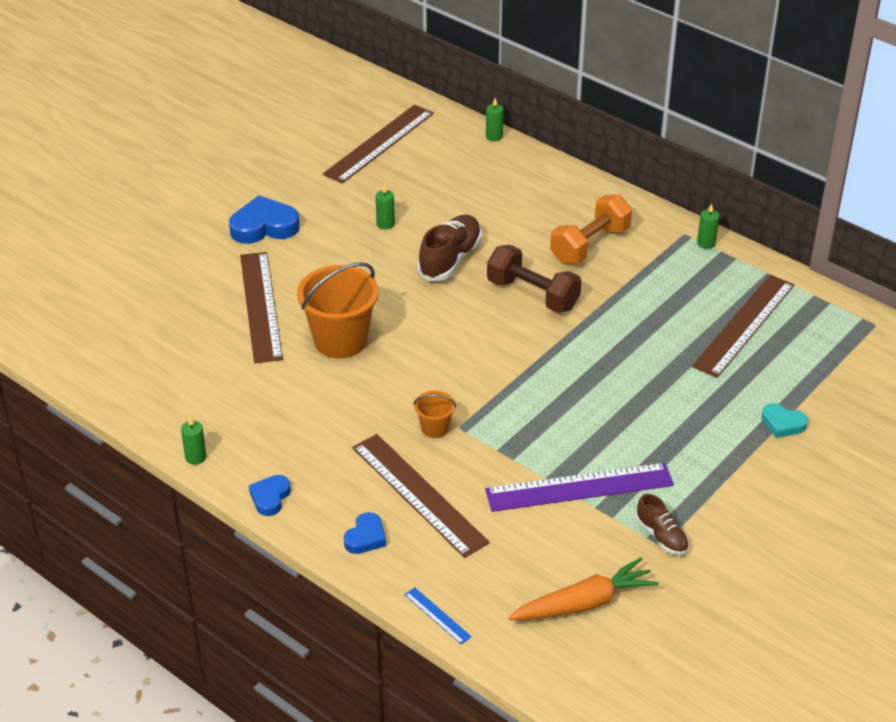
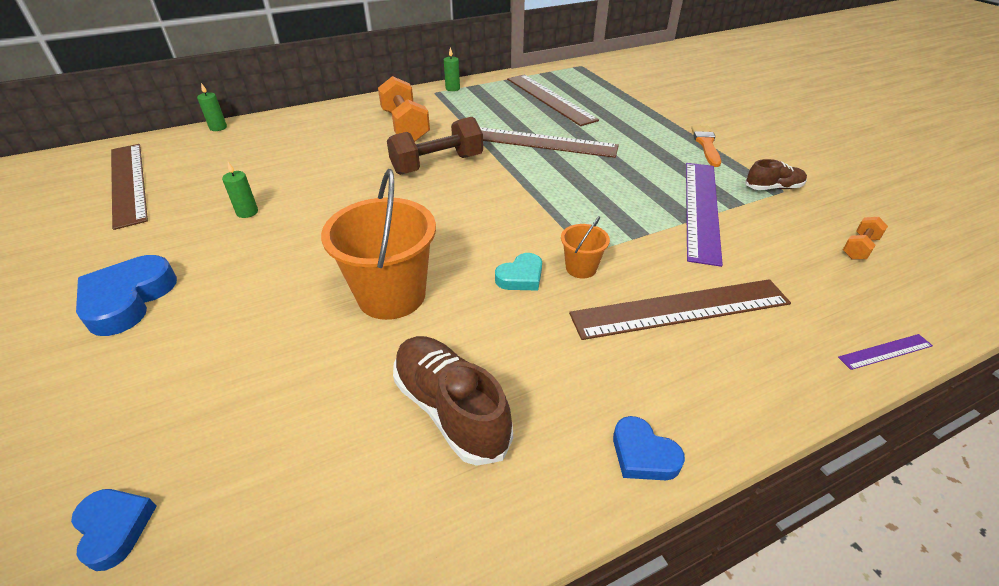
camera: 65 degrees left, 0 degrees up
(195, 457) = (515, 530): green candle -> none
(260, 306) = (264, 347): brown ruler -> brown ruler (542, 142)
(365, 537) = (744, 375): blue heart -> blue heart (114, 528)
(437, 615) = (885, 351): blue ruler -> purple ruler
(450, 259) = (345, 191): brown shoe -> brown shoe (450, 409)
(584, 603) = (859, 248): orange carrot -> orange dumbbell
(726, 473) = (706, 144): none -> orange brush
(782, 424) = (660, 113): turquoise heart -> turquoise heart (521, 277)

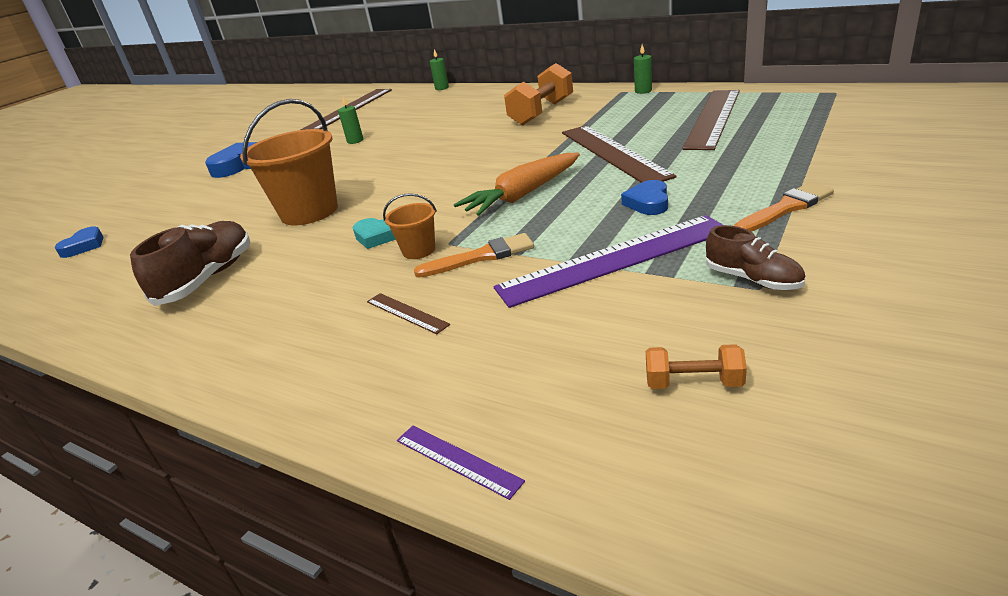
camera: 60 degrees right, 10 degrees down
(437, 164) = (500, 146): brown dumbbell -> none
(553, 195) = (523, 195): none -> orange carrot
(631, 248) = (481, 257): none -> orange brush
(643, 454) = (200, 362): blue heart -> blue heart (648, 202)
(680, 309) = (406, 313): brown ruler -> brown ruler, size x0.42

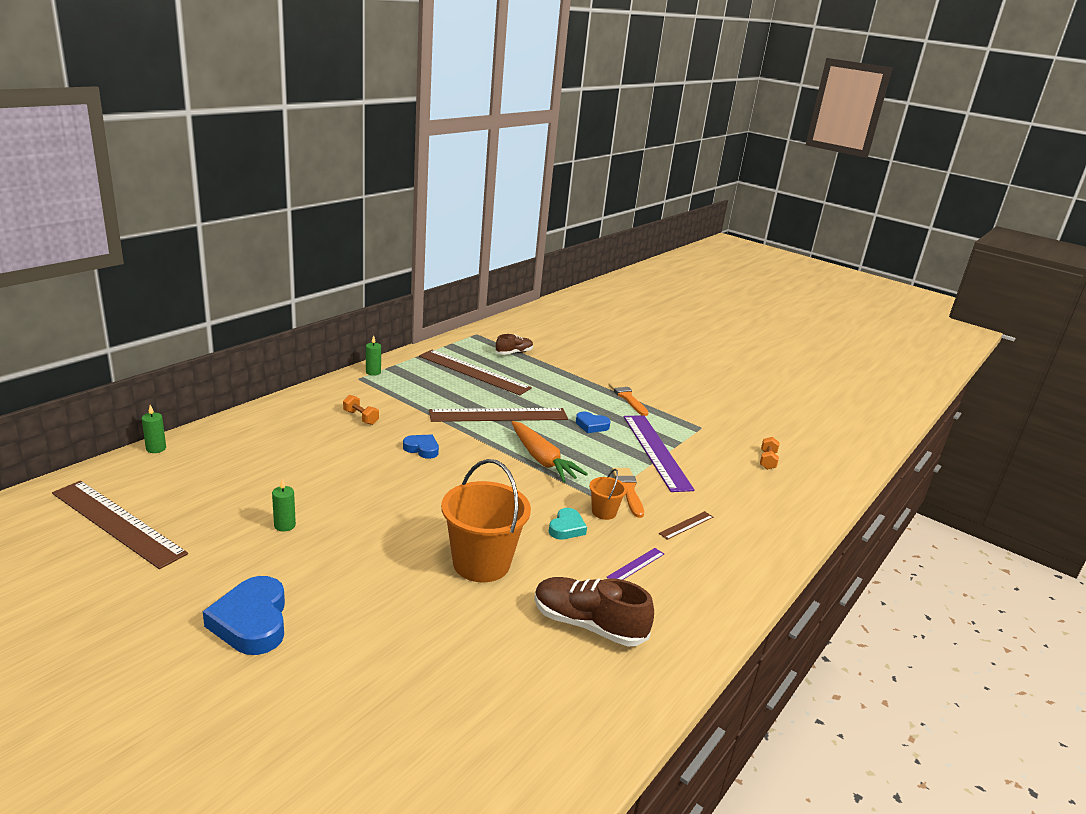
camera: 90 degrees left, 5 degrees down
(84, 246) = (425, 760): blue heart -> blue heart (422, 449)
(457, 460) = (812, 523): purple ruler -> purple ruler (636, 565)
(542, 112) = (360, 417): orange dumbbell -> orange dumbbell, size x0.50
(753, 279) = (693, 426): brown shoe -> brown shoe (514, 353)

